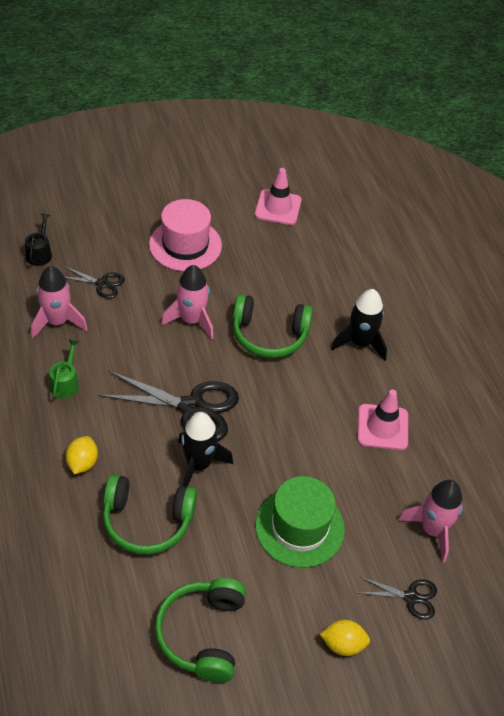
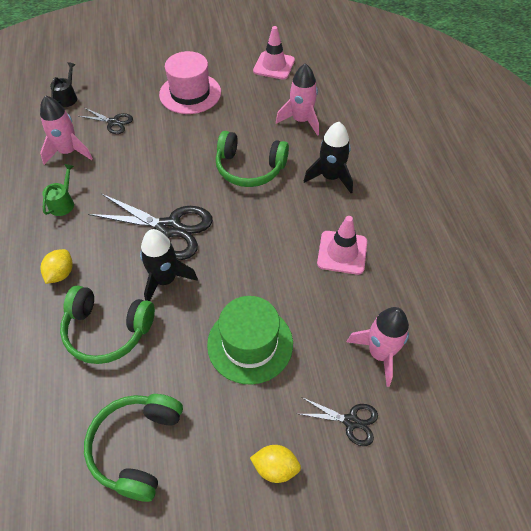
camera: 10 degrees right, 5 degrees up
(191, 320) = (183, 154): pink rocket -> pink rocket (301, 120)

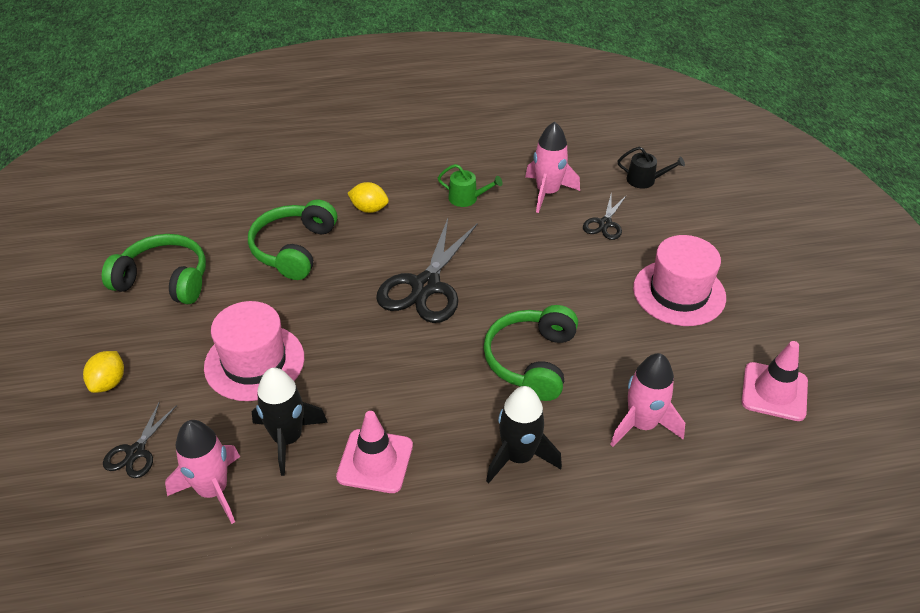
camera: 90 degrees right, 10 degrees down
(165, 280) = (351, 287): black rocket -> black rocket (288, 439)
(250, 344) = (254, 362): green hat -> pink hat

